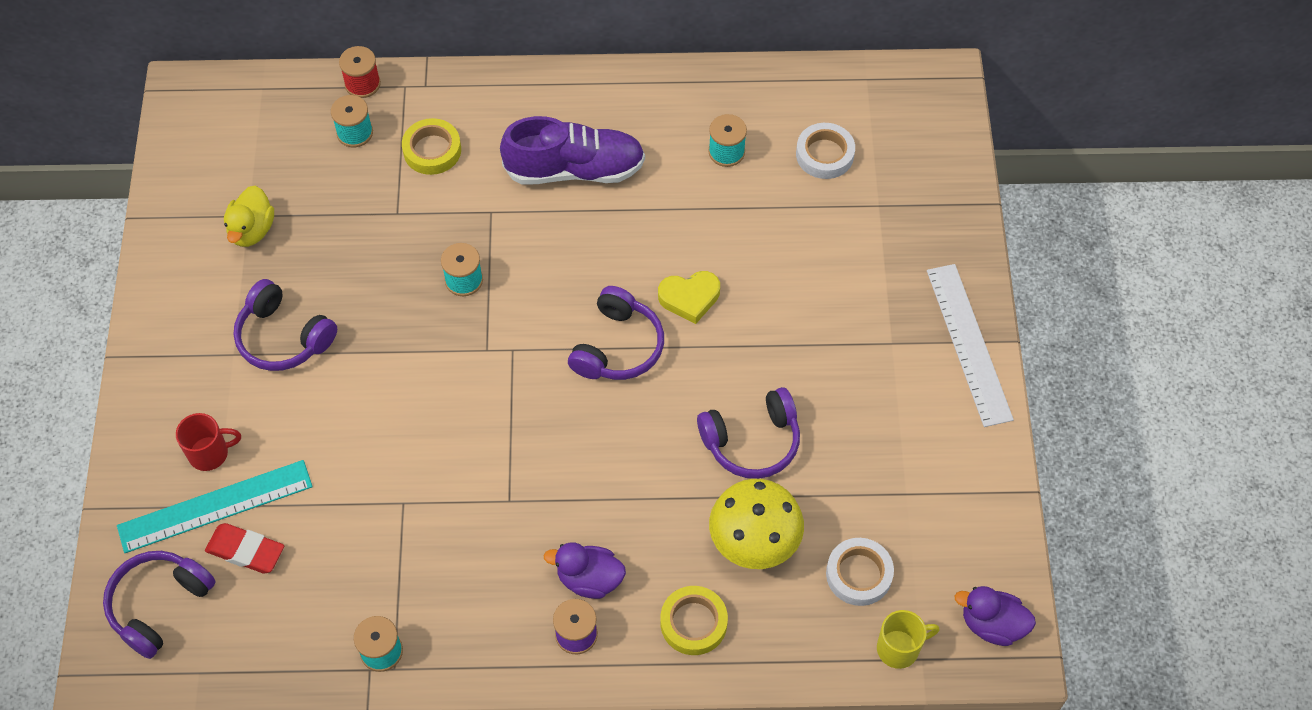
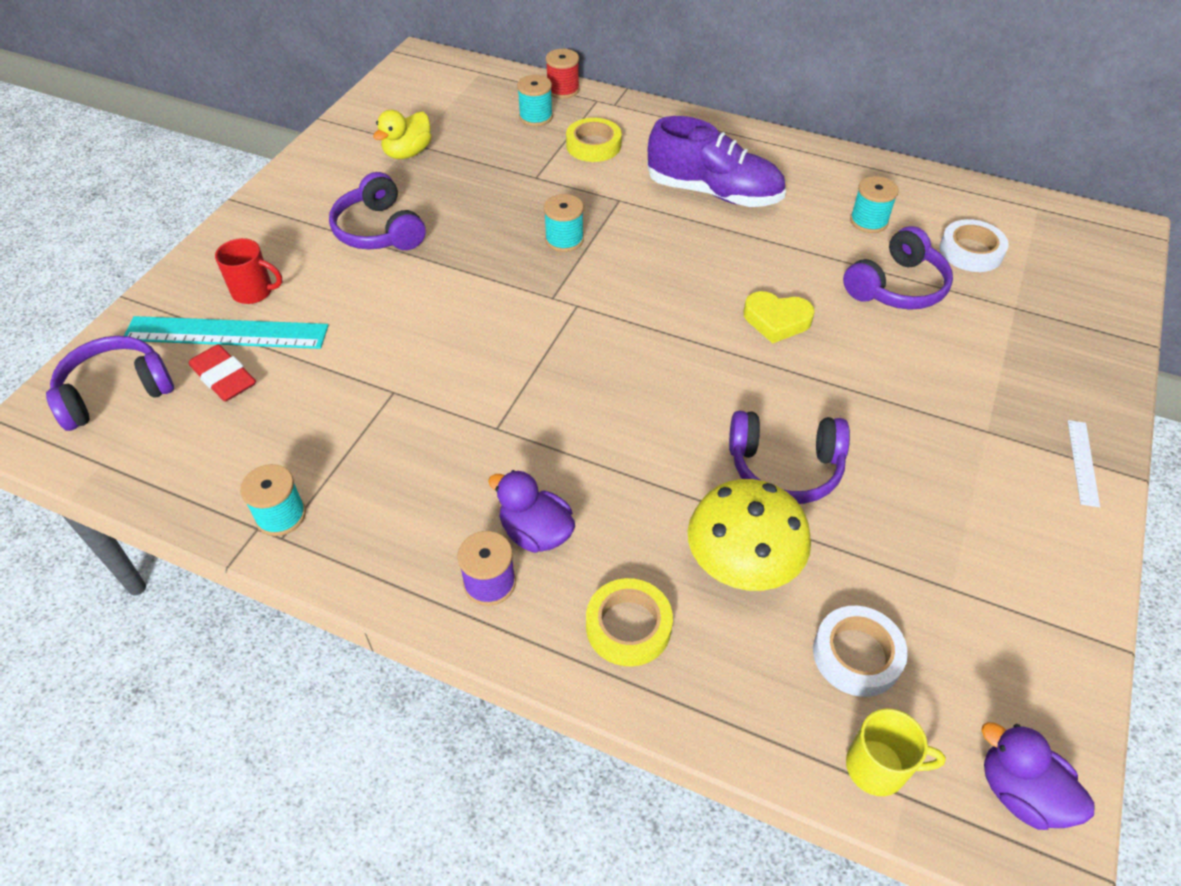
camera: 25 degrees right, 10 degrees down
(618, 347) = (682, 336): purple headphones -> purple headphones (897, 287)
(968, 344) = (1082, 462): white ruler -> white ruler, size x0.48

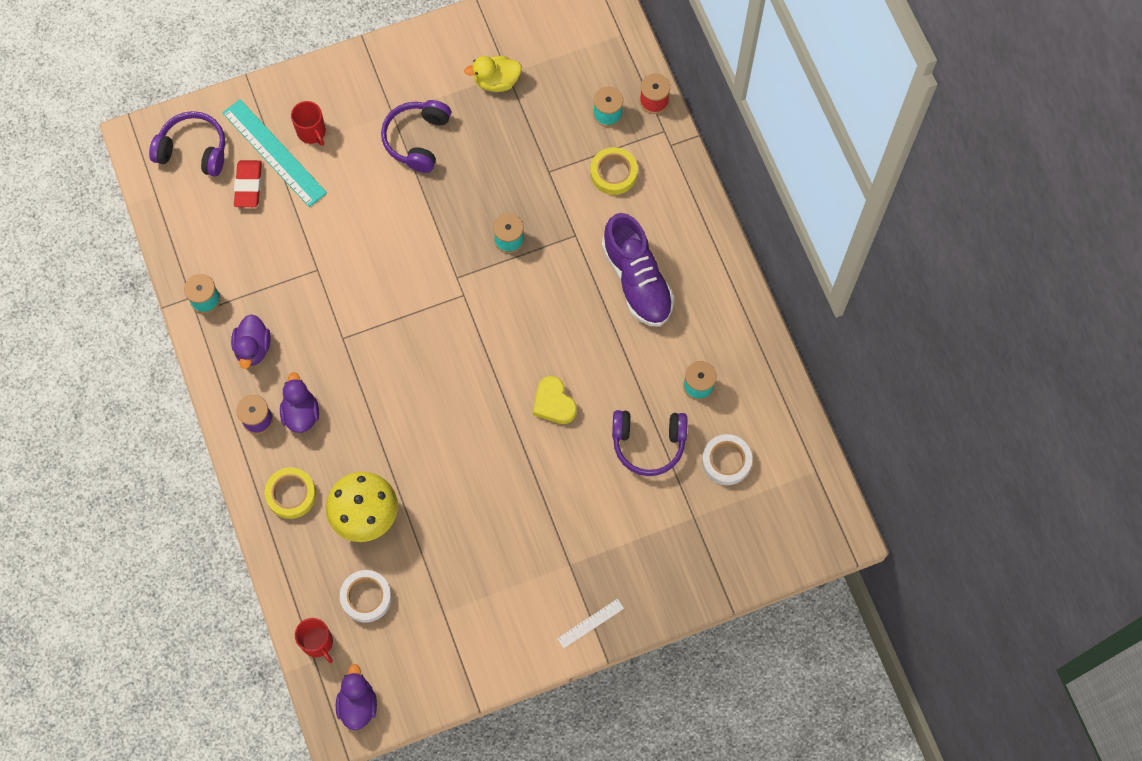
camera: 45 degrees right, 20 degrees up
(399, 516) = (253, 348): none -> purple duck
(785, 468) = (447, 488): purple headphones -> none
(878, 767) = (318, 643): yellow mug -> red mug

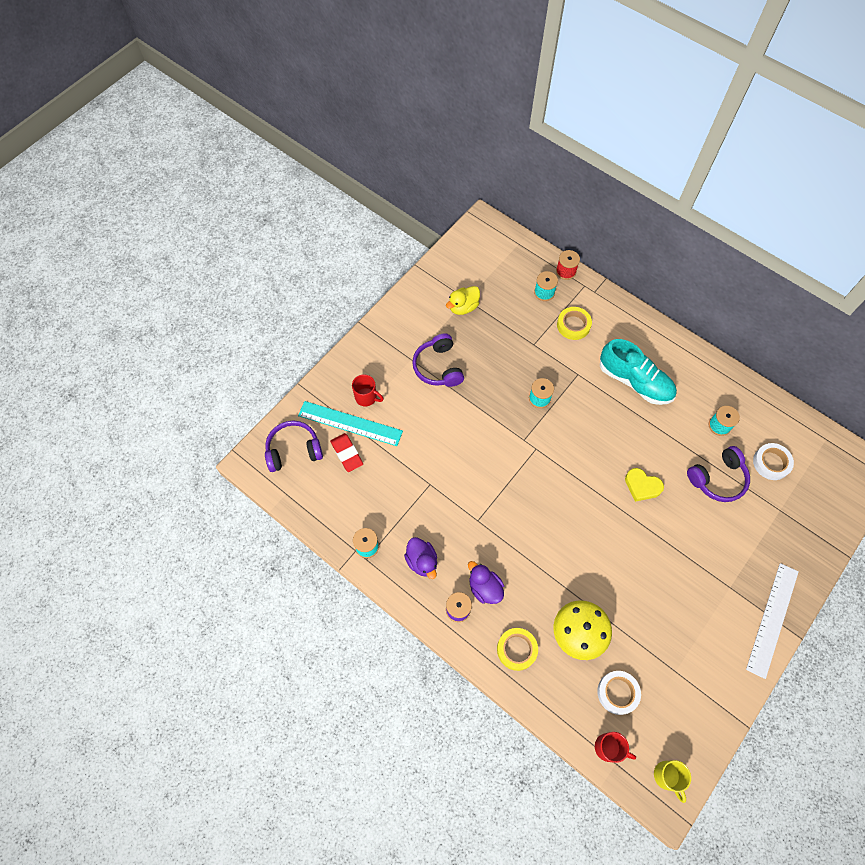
camera: 30 degrees left, 5 degrees down
(358, 704) = (667, 776): purple duck -> yellow mug
(590, 623) = (772, 619): white ruler -> white ruler, size x2.08
(637, 280) = (635, 381): purple shoe -> turquoise shoe

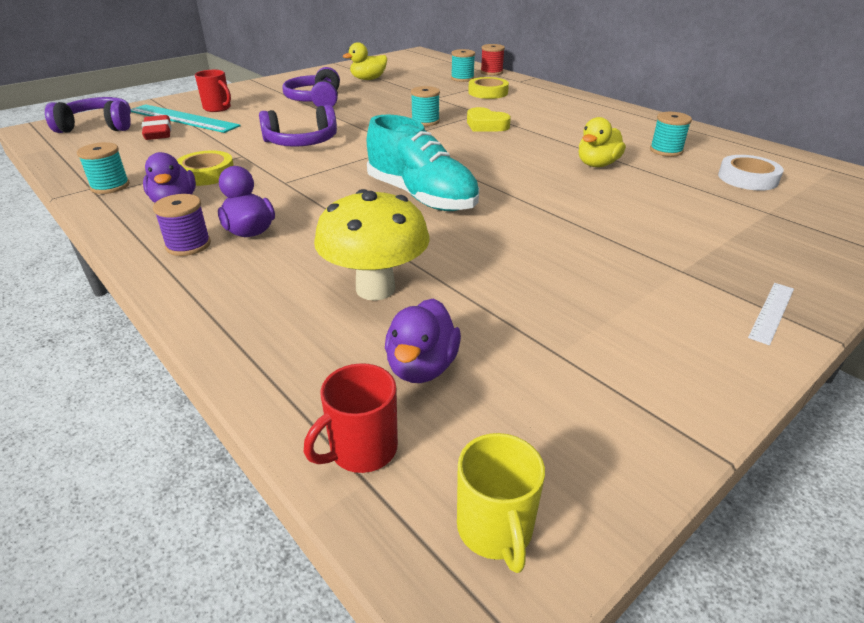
camera: 10 degrees right, 30 degrees down
(516, 649) = (253, 293): yellow tape -> yellow tape (206, 174)
(608, 748) = (361, 450): red mug -> red mug turned 105 degrees clockwise
(617, 693) = (421, 367): white tape -> purple duck
(635, 381) = (552, 121): turquoise shoe -> turquoise shoe (421, 197)
(642, 486) = (542, 179): yellow heart -> yellow heart (486, 125)
(675, 457) = (597, 164): none -> yellow duck
(718, 479) = (662, 182): purple headphones -> purple headphones (302, 142)
(772, 619) = (771, 312): white ruler -> white ruler, size x0.48

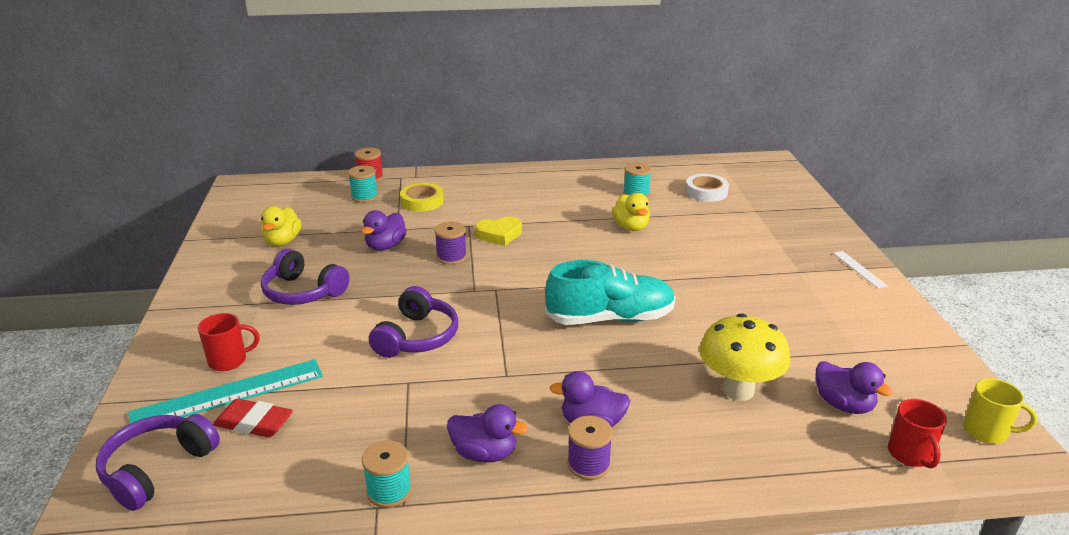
camera: 55 degrees left, 5 degrees down
(206, 174) = (431, 416): yellow tape -> none
(407, 101) = (385, 246): none -> purple duck
(425, 121) = (451, 257): turquoise spool -> purple spool

